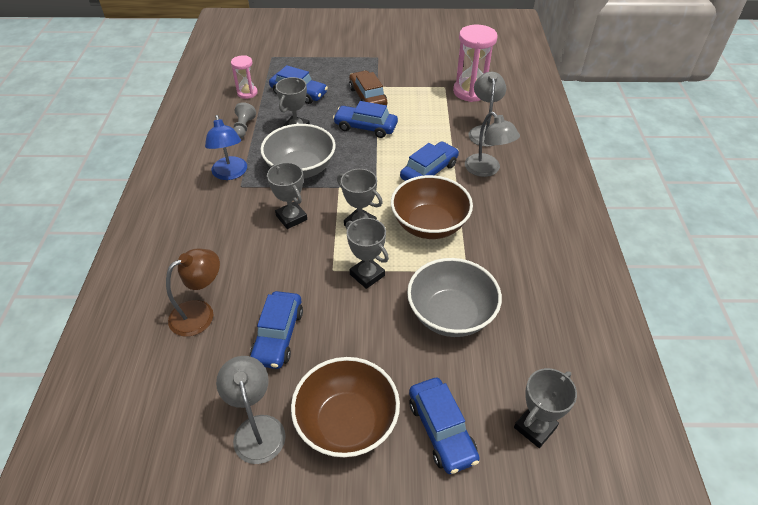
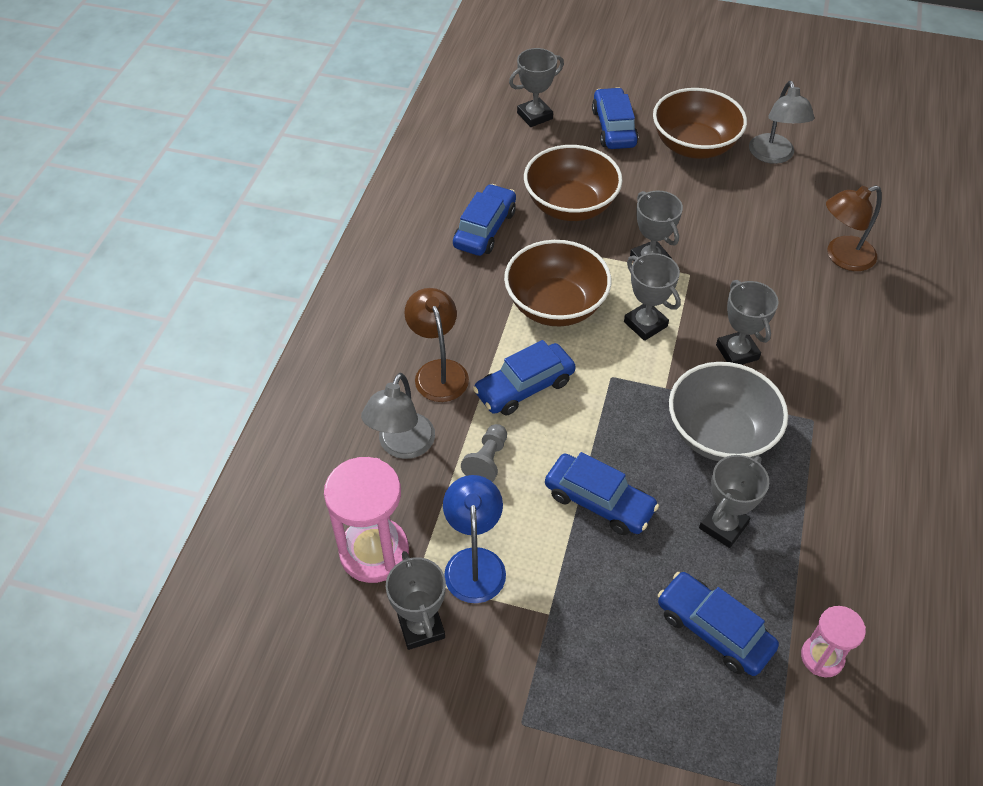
camera: 165 degrees left, 5 degrees up
(230, 174) = (831, 447): blue lamp -> blue lamp (474, 562)
(244, 127) = (820, 551): grey pawn -> grey pawn (487, 461)
(278, 336) = (755, 220): blue car -> blue car (485, 229)
(368, 97) = (577, 583): brown car -> none
(433, 74) = (421, 627): none -> grey trophy
(451, 315) = (570, 205): grey bowl -> brown bowl
(487, 170) = (438, 371): grey lamp -> brown lamp

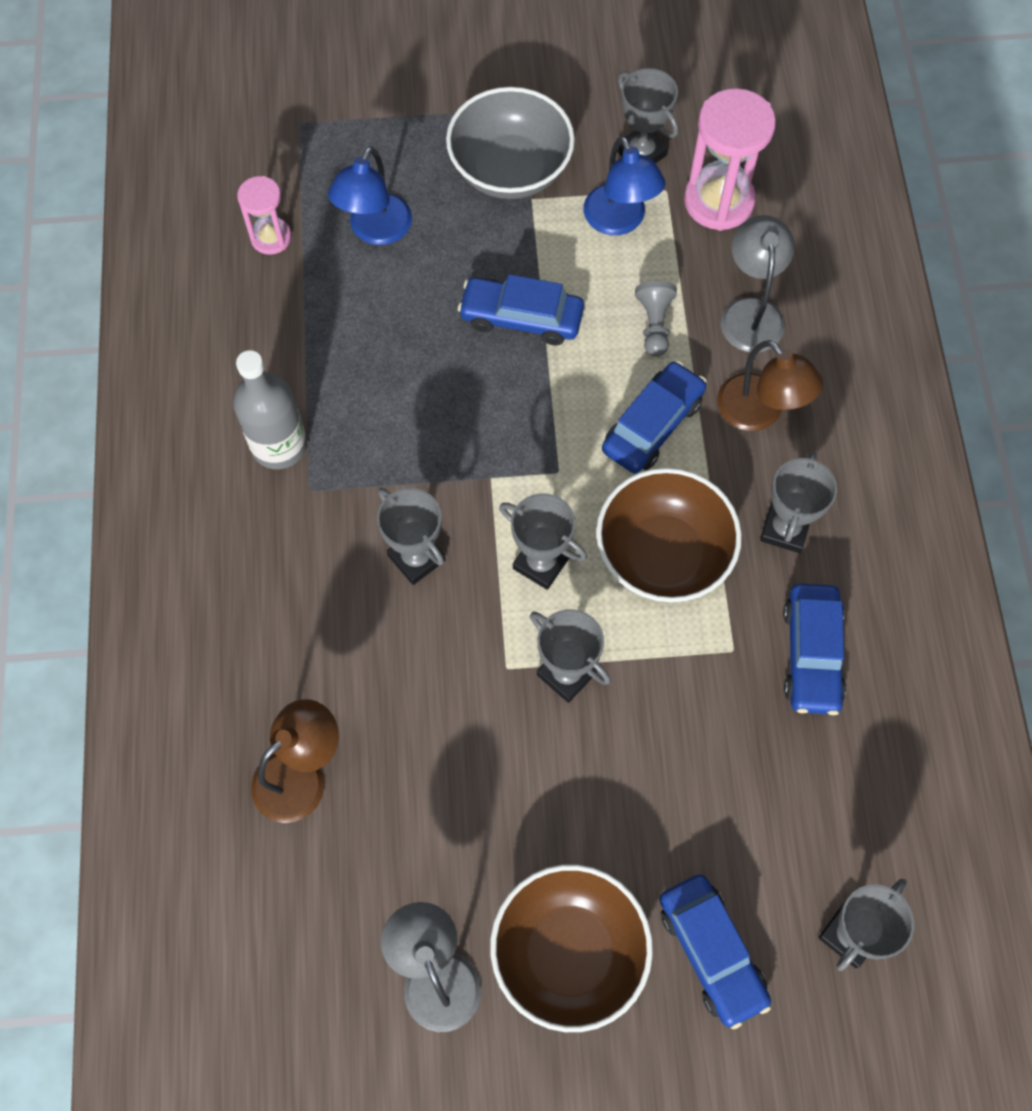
camera: 160 degrees right, 15 degrees up
(570, 205) = (712, 743): brown bowl -> none
(713, 629) = (375, 231): blue car -> blue lamp
(720, 434) = (413, 437): grey bowl -> grey bowl (510, 170)
(723, 526) = (387, 332): grey trophy -> grey trophy (785, 529)
(835, 460) = (279, 445): none -> grey bottle

